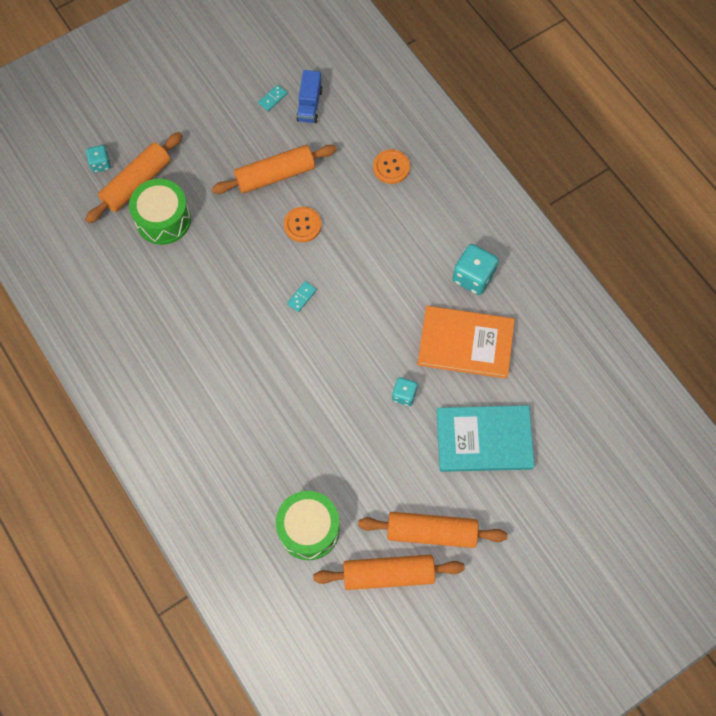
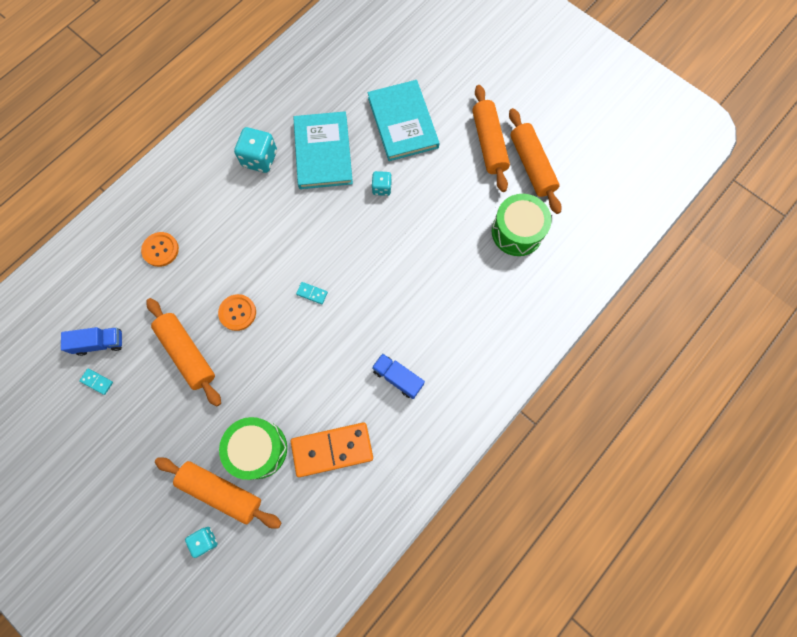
camera: 105 degrees left, 5 degrees up
(139, 282) = (332, 450): none -> orange domino
(187, 358) = (398, 378): none -> blue truck
(465, 343) = (323, 152): orange book -> turquoise book

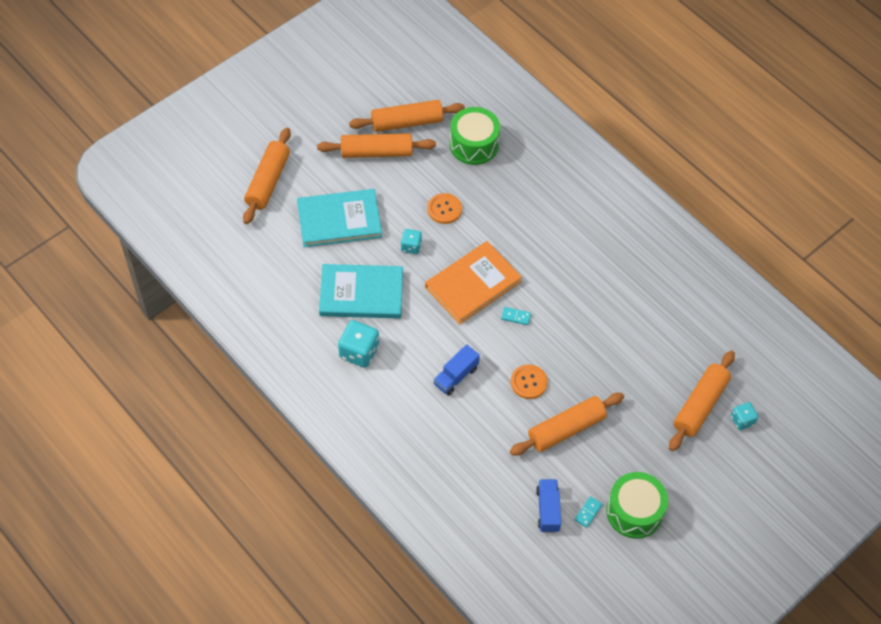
camera: 85 degrees left, 15 degrees down
(160, 250) = (451, 450): orange button -> orange button (444, 209)
(258, 449) = (663, 372): green drum -> green drum (634, 511)
(312, 293) = (516, 317): turquoise domino -> turquoise domino turned 75 degrees clockwise
(332, 450) = (667, 313): orange domino -> none
(345, 249) = (473, 284): none -> orange book
(398, 378) = (605, 255): blue truck -> blue truck (456, 376)
(436, 58) = (268, 181): none -> orange rolling pin

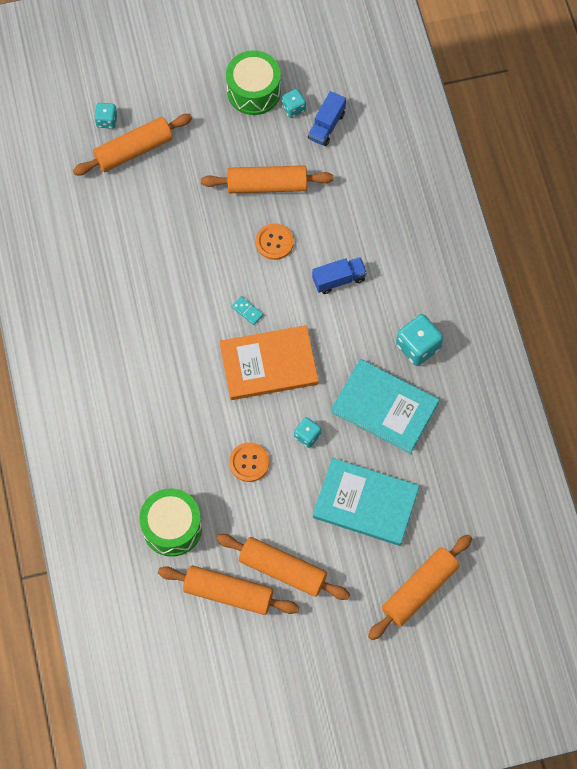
camera: 150 degrees left, 10 degrees up
(588, 512) = (293, 108): turquoise domino -> turquoise dice

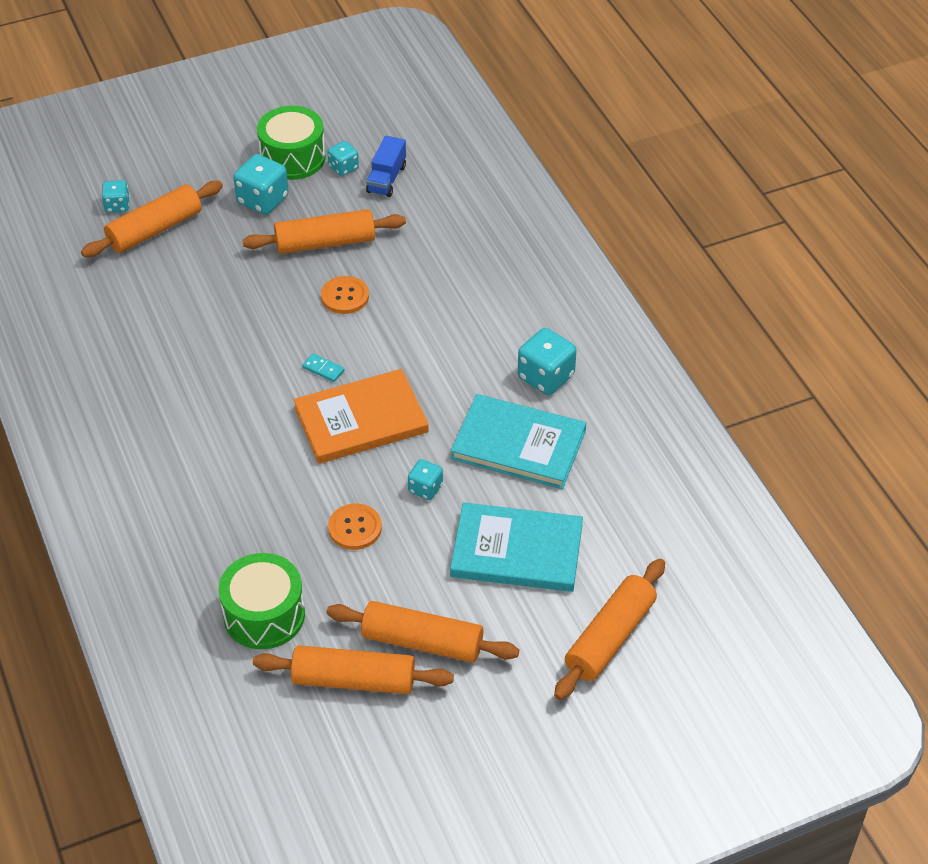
camera: 10 degrees left, 20 degrees down
(223, 133) = (263, 200): none -> turquoise dice
(339, 279) = (432, 323): blue truck -> none

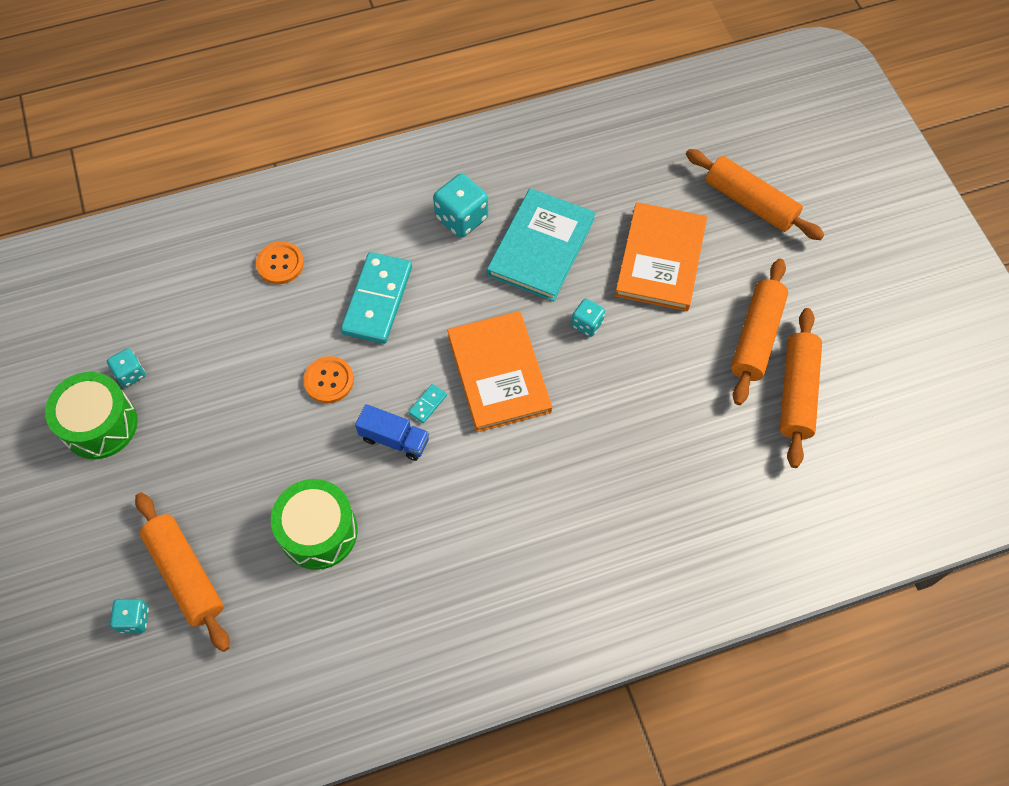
camera: 85 degrees left, 15 degrees up
(263, 200) = (163, 457): turquoise dice -> none
(264, 615) = (728, 464): green drum -> green drum (318, 532)
(325, 243) = (245, 396): orange rolling pin -> none
(355, 528) = (630, 384): orange button -> orange button (280, 264)
(386, 179) = (159, 333): blue truck -> blue truck (394, 439)
(437, 321) = (377, 300): none -> turquoise domino
(516, 551) = (660, 259): turquoise book -> orange book

